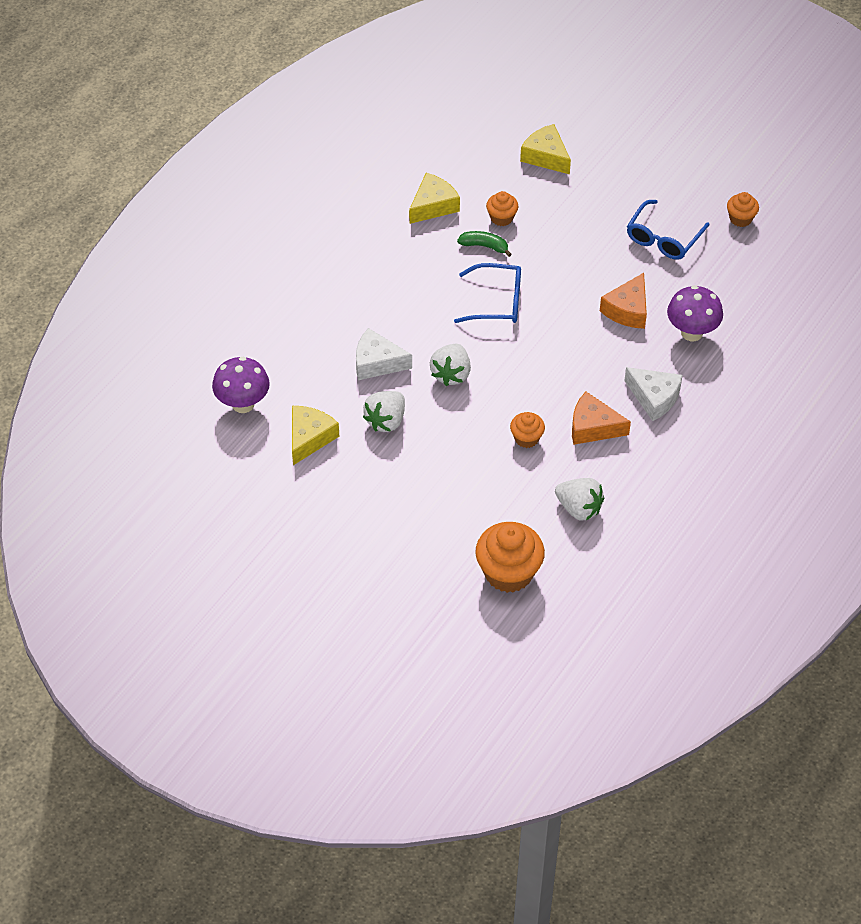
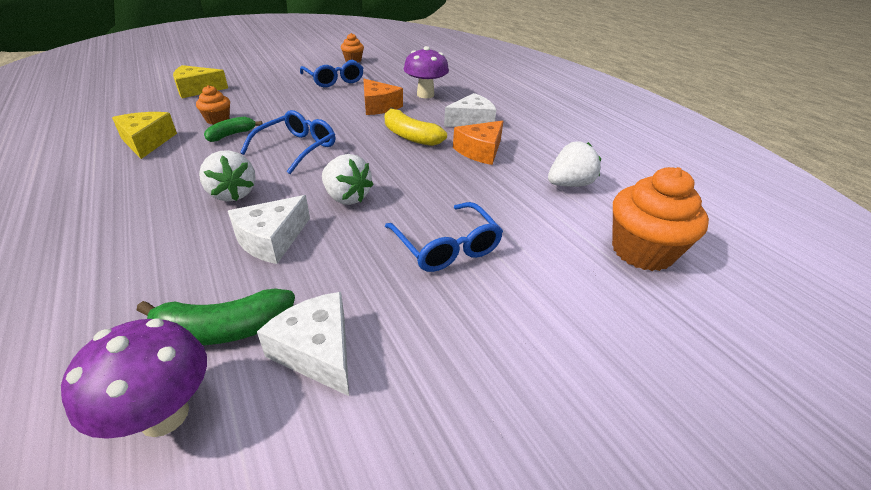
camera: 65 degrees left, 15 degrees down
(297, 391) = (224, 329): none -> green banana
(309, 438) = (317, 351): yellow cheese -> white cheese
(386, 420) = (360, 264): white strawberry -> white strawberry (232, 194)
(434, 457) = (446, 246): none -> blue glasses
(526, 438) = (466, 184): orange cupcake -> none
(581, 365) = (410, 136): none -> yellow banana

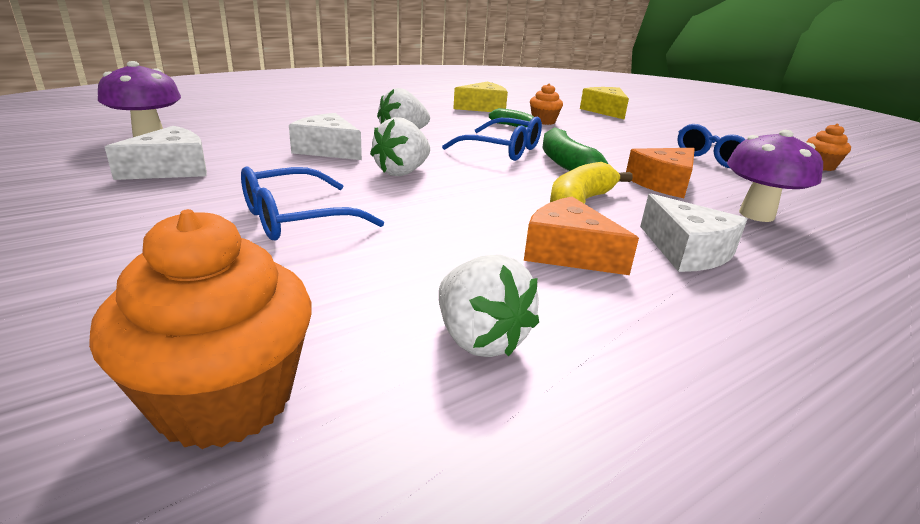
camera: 85 degrees right, 10 degrees down
(224, 329) = (218, 144): green banana -> green banana (565, 163)

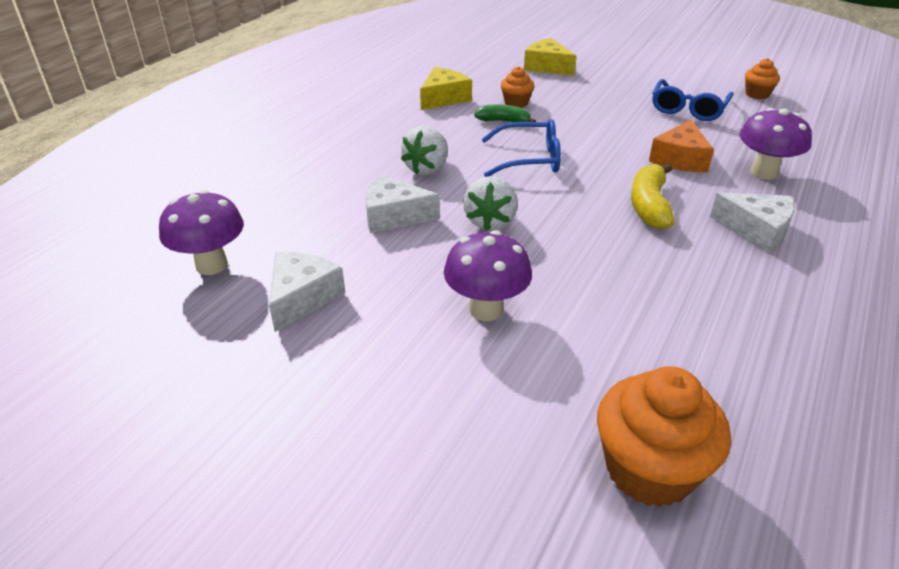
camera: 25 degrees left, 10 degrees up
(297, 218) = (486, 309): blue glasses -> purple mushroom
(479, 339) = (722, 362): white strawberry -> none
(565, 163) = (593, 160): green banana -> none
(568, 253) = (694, 264): orange cheese -> none

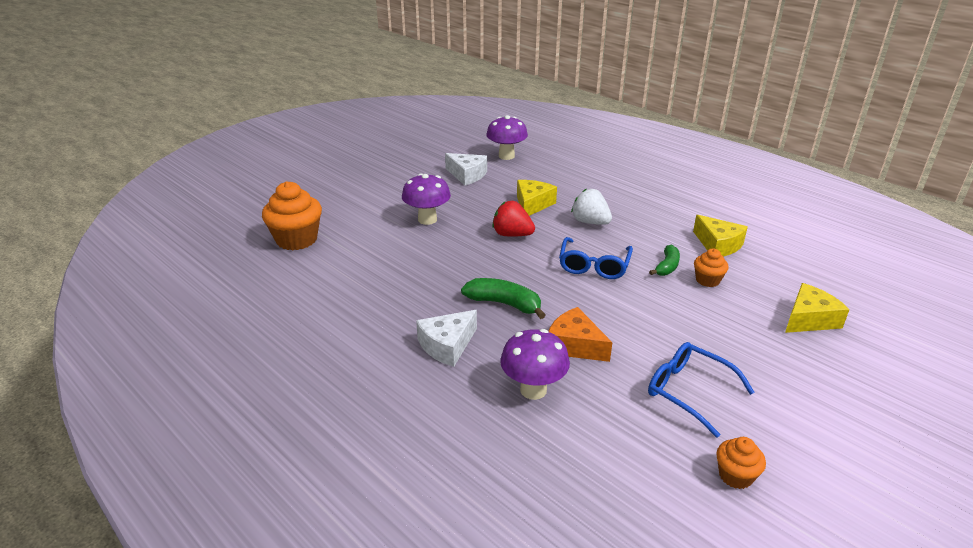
camera: 105 degrees right, 5 degrees down
(394, 216) = (532, 204): white cheese -> yellow cheese
(490, 221) = (512, 235): white strawberry -> red strawberry
(649, 206) = (504, 304): yellow banana -> green banana

